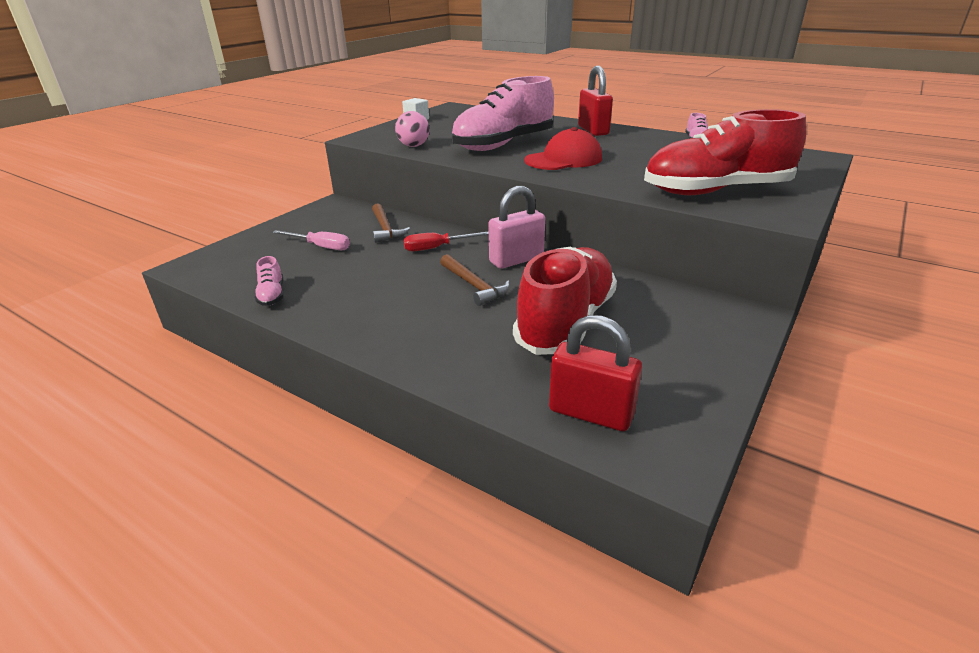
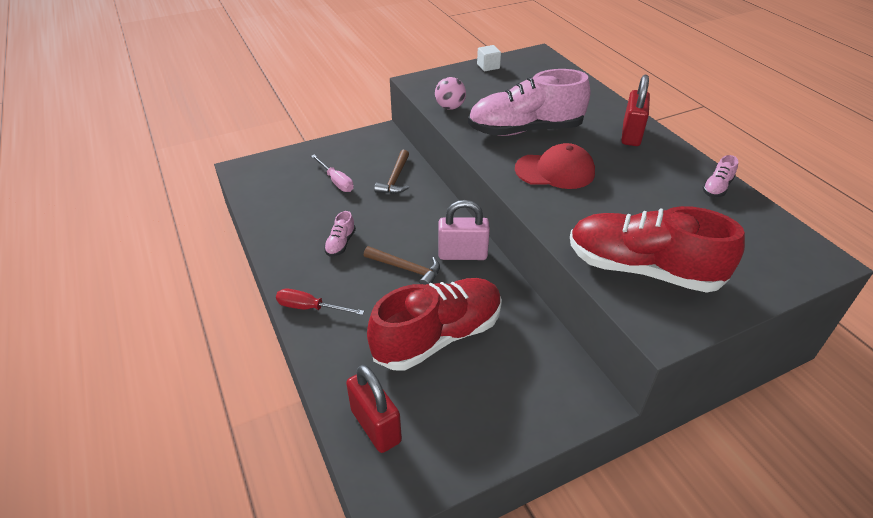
camera: 30 degrees right, 10 degrees up
(272, 295) = (271, 220): pink shoe -> pink shoe (340, 243)
(437, 248) = (415, 216): red screwdriver -> red screwdriver (310, 308)
(474, 286) = (406, 269): brown hammer -> brown hammer turned 60 degrees counterclockwise

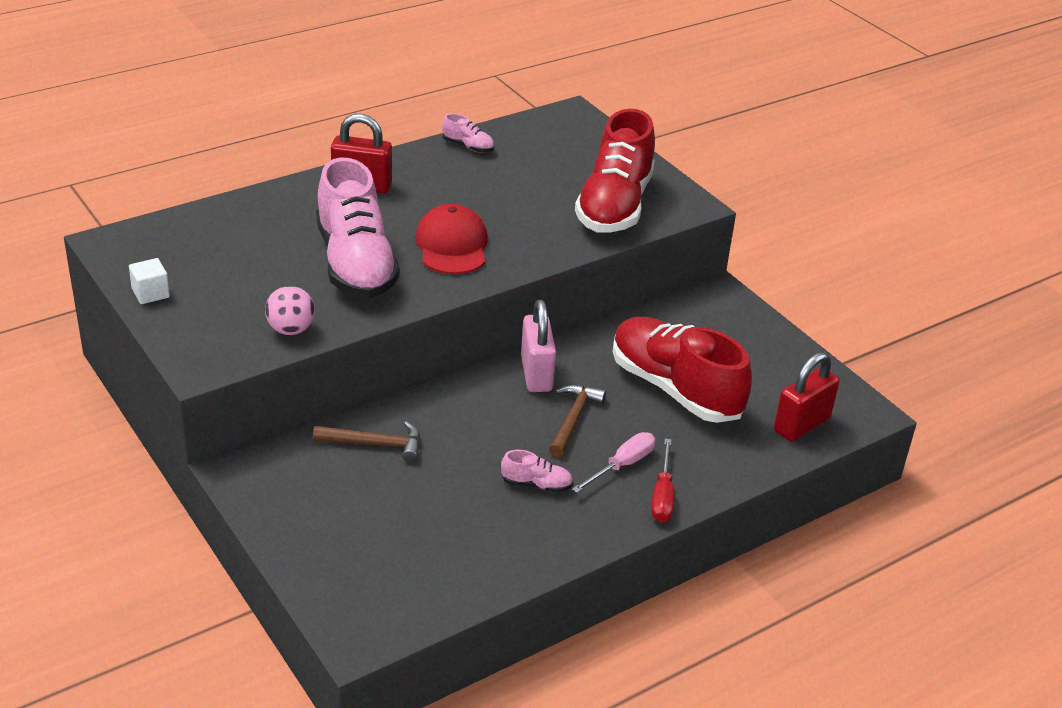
camera: 100 degrees left, 5 degrees down
(336, 181) = (387, 509): pink screwdriver -> pink screwdriver (622, 465)

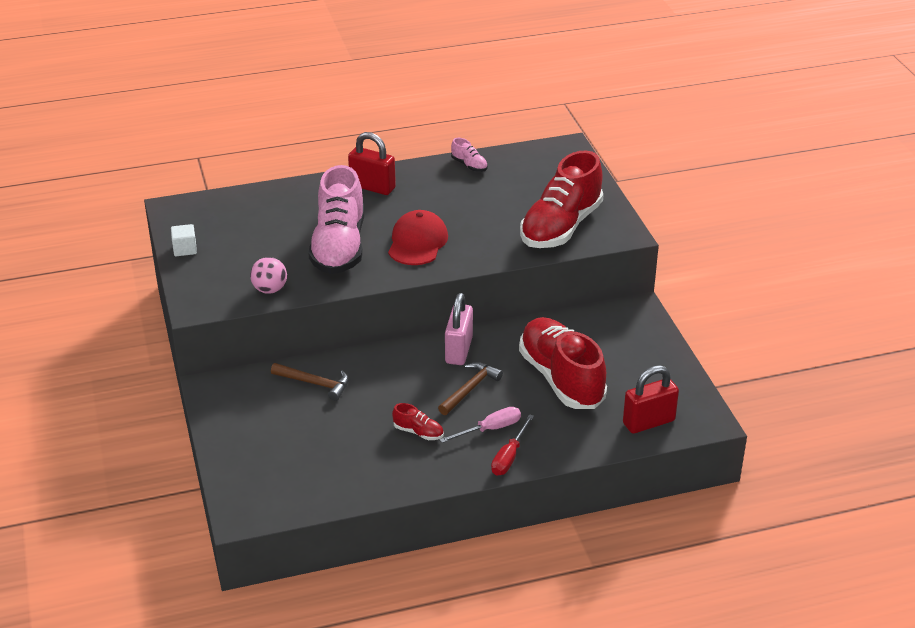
camera: 20 degrees right, 0 degrees up
(536, 484) = (418, 432): pink shoe -> red shoe

